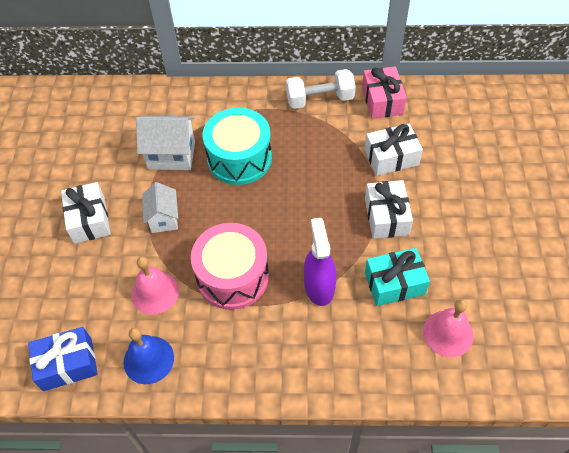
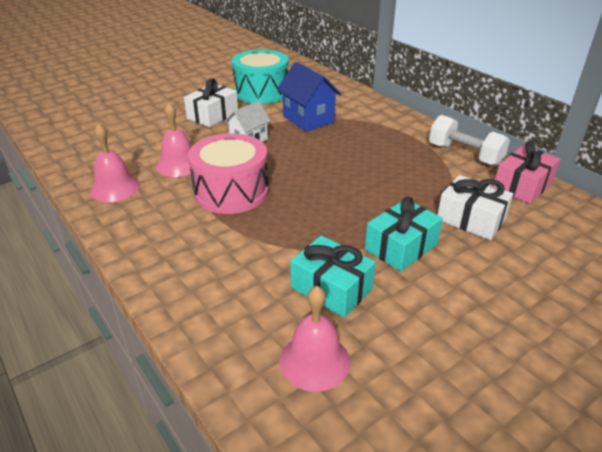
camera: 50 degrees right, 20 degrees down
(67, 364) = (83, 158): blue gift -> none
(148, 359) = (115, 188): blue bell -> pink bell
(171, 155) = (308, 119): white house -> blue house
(239, 158) = (347, 146): turquoise drum -> turquoise drum (261, 92)
(319, 286) = (273, 241): purple spray bottle -> none
(386, 216) = (401, 247): white gift -> turquoise gift

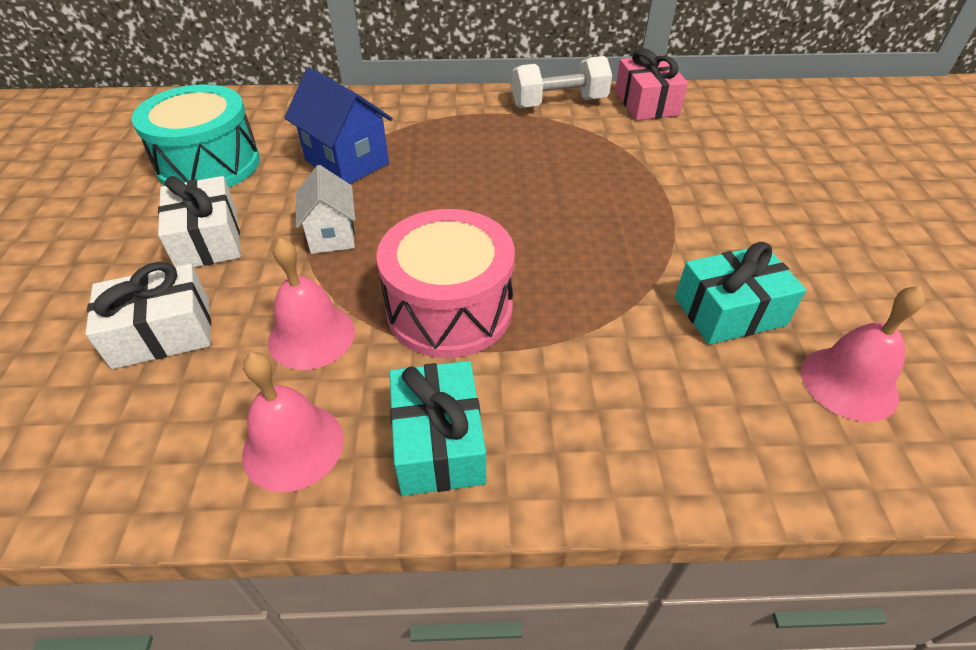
camera: 55 degrees left, 10 degrees up
(308, 119) = (347, 162): blue house -> blue house turned 45 degrees clockwise
(401, 247) = (689, 225): turquoise gift -> turquoise gift (438, 442)
(471, 219) = (676, 159): white gift -> white gift (162, 332)

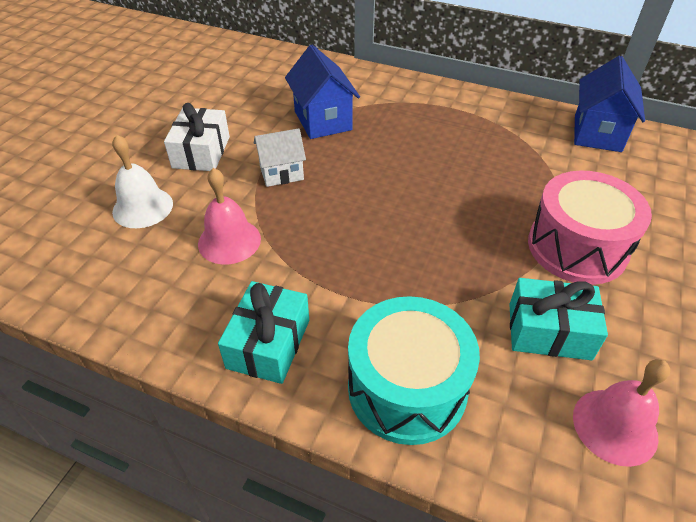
camera: 25 degrees right, 0 degrees up
(162, 332) = (142, 207): white gift -> white bell
(209, 165) = (230, 98): turquoise drum -> turquoise drum (407, 388)
(293, 446) = (179, 310): pink bell -> none
(332, 235) = (281, 173): white house -> white house turned 60 degrees clockwise
(449, 309) = (331, 254): pink drum -> pink drum (577, 247)
(559, 103) = (518, 114): white dumbbell -> none
(646, 103) = (597, 133): pink gift -> blue house

